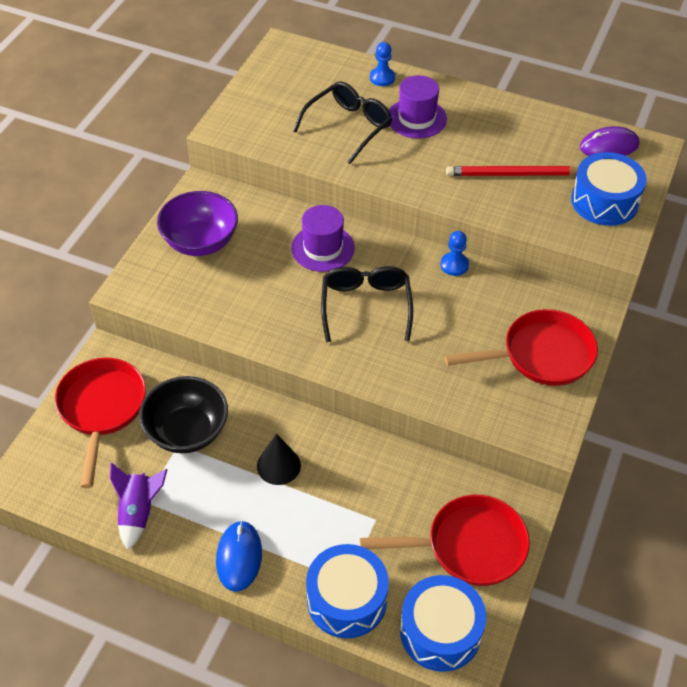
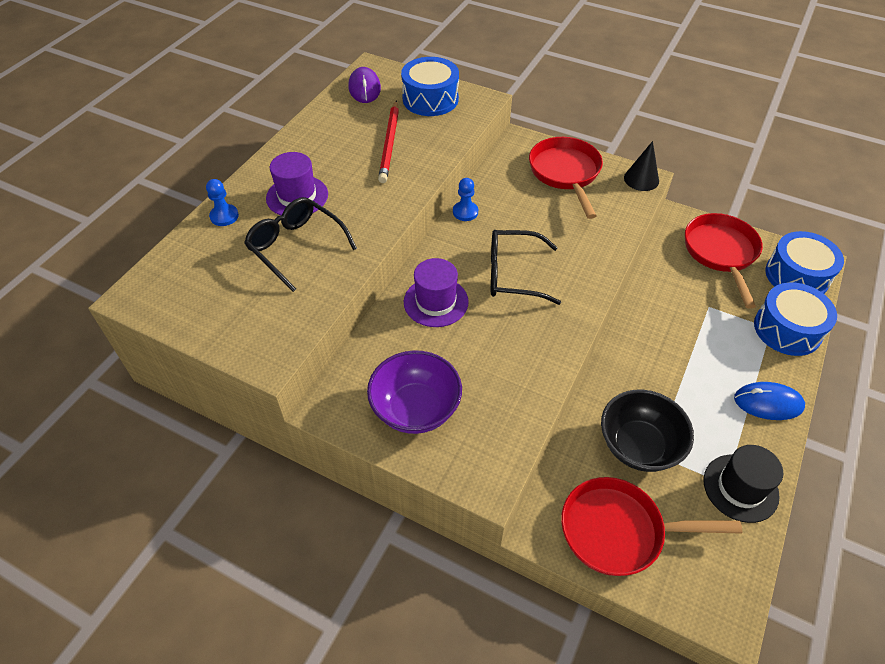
camera: 85 degrees left, 0 degrees up
(139, 512) = (740, 488): purple rocket -> black hat
(278, 465) = (667, 370): black cone -> black cone (641, 179)

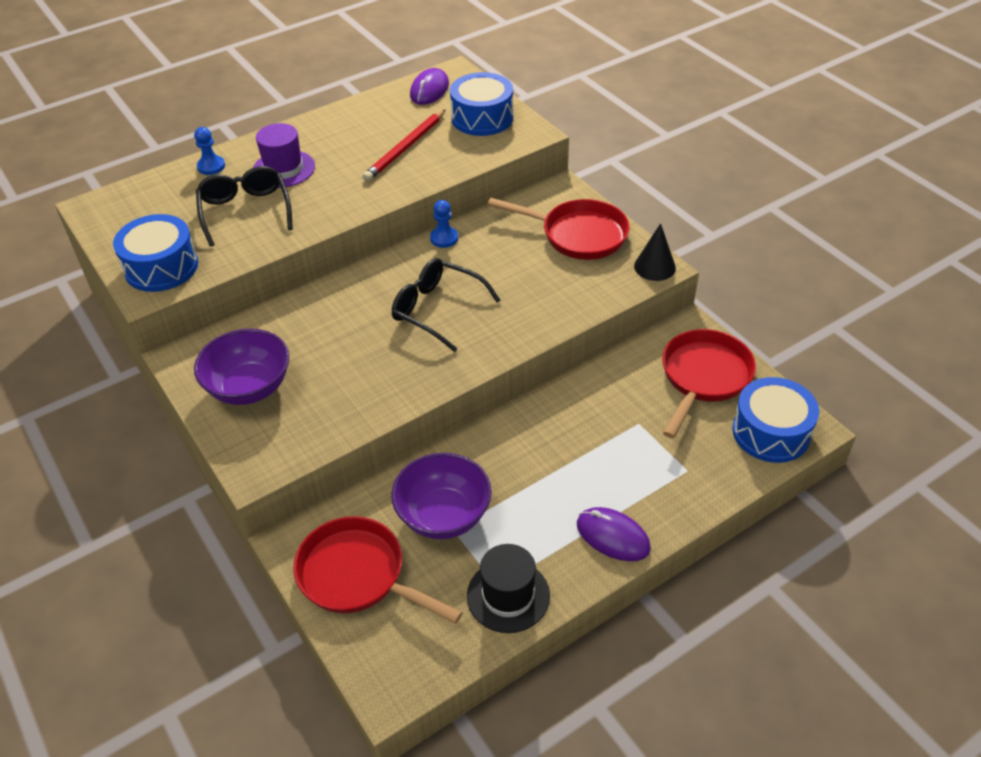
camera: 30 degrees right, 5 degrees down
(436, 302) = (345, 307): purple hat -> none
(565, 173) = (578, 235): red pan -> red pan turned 90 degrees clockwise
(638, 446) = (443, 515): black bowl -> purple bowl
(768, 403) = (613, 536): blue mouse -> purple mouse
(787, 329) = (705, 479): blue drum -> blue drum (161, 267)

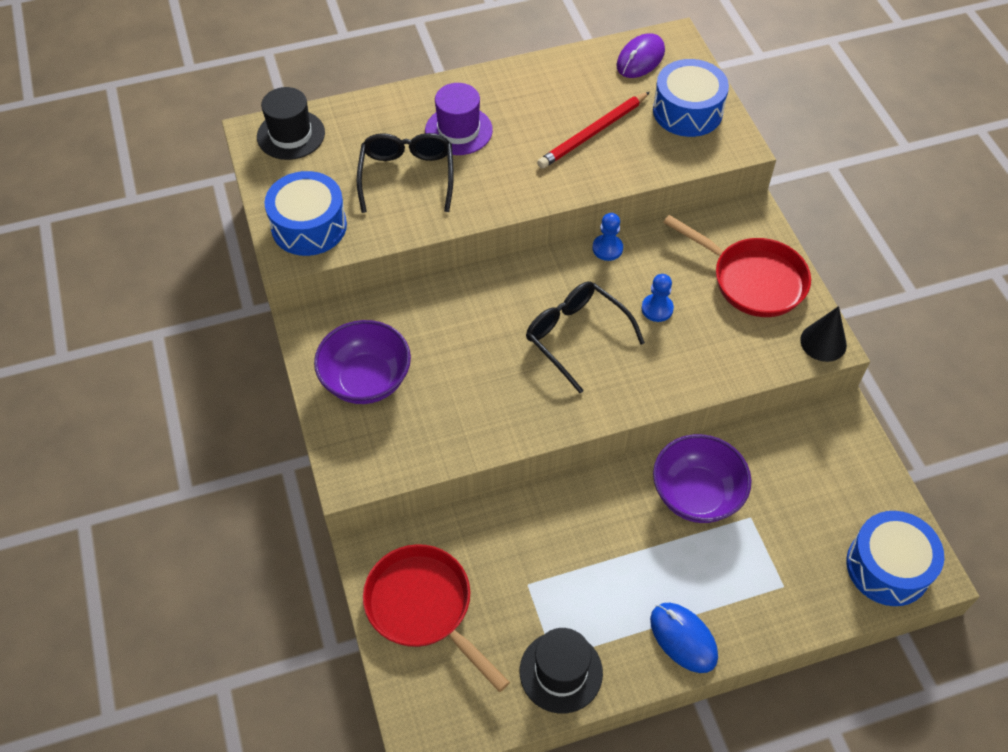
camera: 15 degrees right, 10 degrees up
(125, 202) = (291, 135): none -> black hat
(211, 166) = (385, 109): blue pawn -> blue pawn (657, 309)
(443, 515) = (522, 566): purple bowl -> purple bowl (696, 494)
(613, 536) = (683, 638): purple mouse -> blue mouse
(703, 377) = (837, 482): red pan -> none

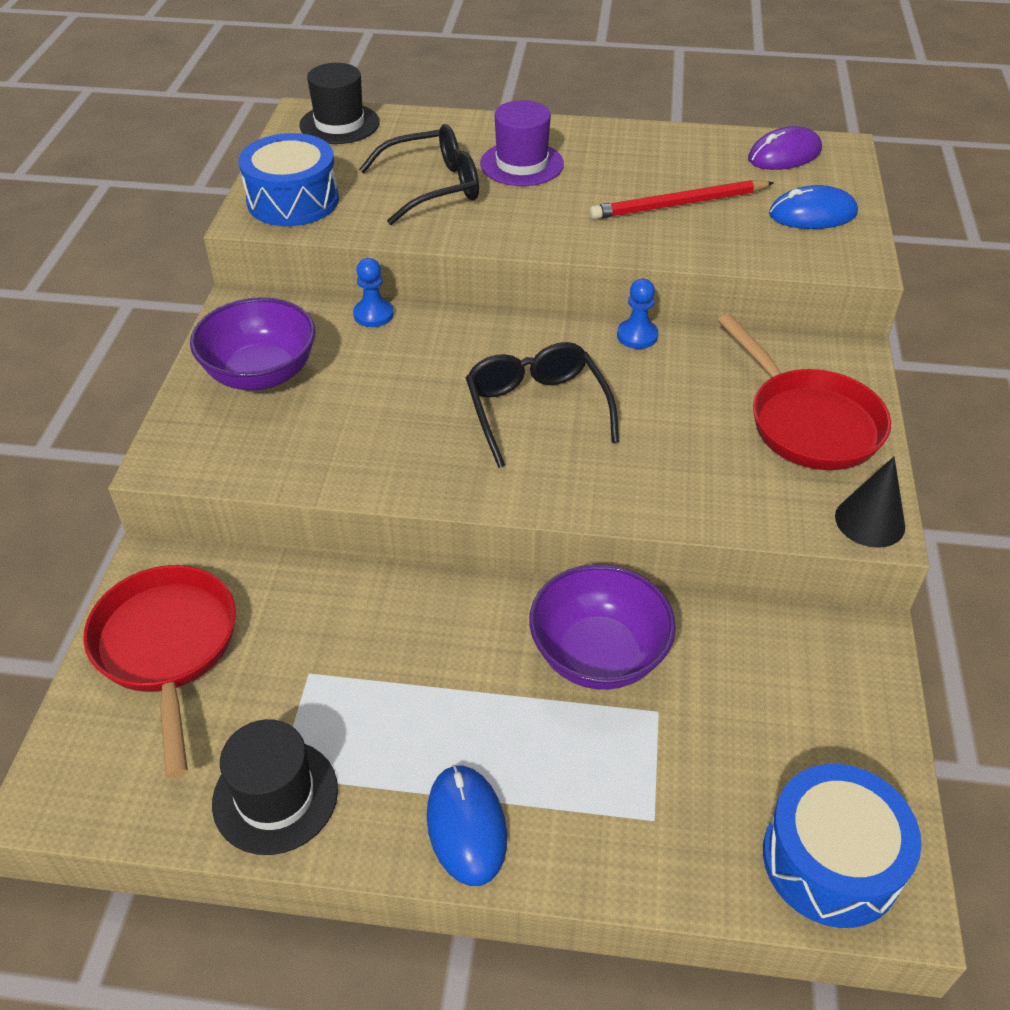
camera: 25 degrees right, 10 degrees down
(407, 176) = (433, 187): black glasses -> black glasses turned 45 degrees clockwise
(657, 309) = (659, 413): blue pawn -> blue pawn (373, 314)
(687, 111) = (812, 214): blue drum -> blue mouse

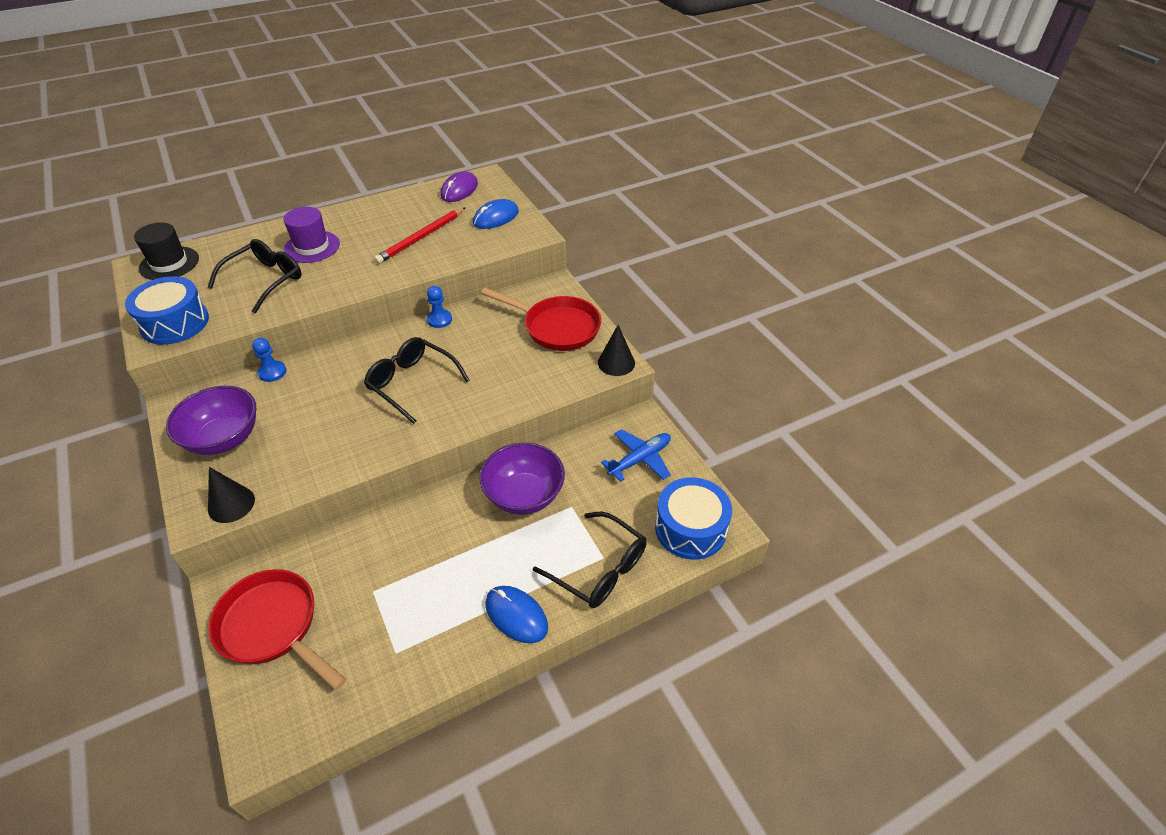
camera: 35 degrees left, 0 degrees up
(211, 462) = (231, 504): none -> black cone
(275, 796) = (402, 664): black hat -> none
(635, 834) = (599, 569): none -> black glasses
(820, 698) = (640, 459): none -> blue plane

